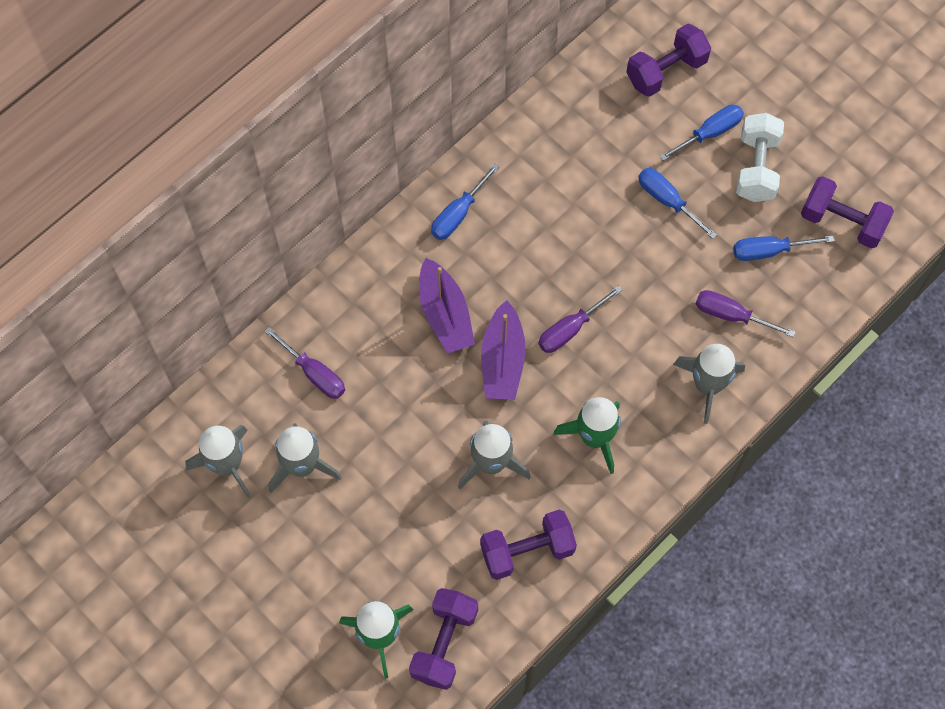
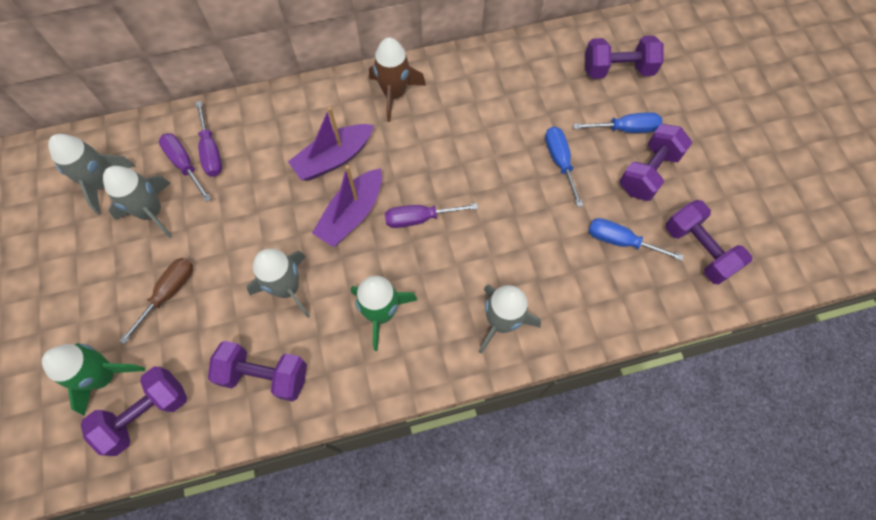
camera: 30 degrees right, 0 degrees up
(381, 531) = (168, 293): none -> brown screwdriver
(445, 314) = (333, 158): purple boat -> purple boat turned 45 degrees clockwise
(458, 214) = (394, 94): blue screwdriver -> brown rocket
(731, 315) = (557, 276): purple screwdriver -> purple screwdriver (185, 165)
(756, 168) = (648, 172): white dumbbell -> purple dumbbell

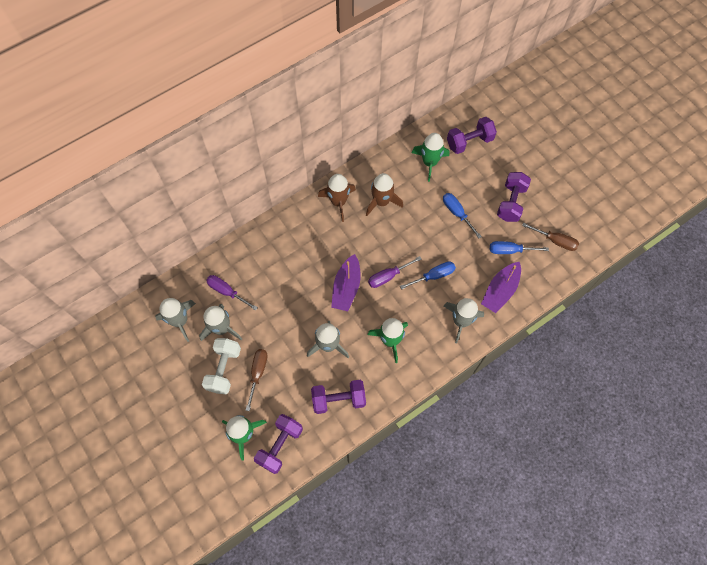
camera: 20 degrees left, 0 degrees up
(126, 270) = (224, 369): none -> white dumbbell
(211, 151) = (239, 277): purple screwdriver -> none
(333, 158) = (319, 256): purple boat -> purple boat (500, 291)
(455, 112) = (381, 202): none -> brown rocket
(547, 80) = (429, 163): none -> green rocket
(625, 129) = (487, 179): blue screwdriver -> blue screwdriver (433, 276)
(698, 250) = (555, 241): purple dumbbell -> brown screwdriver

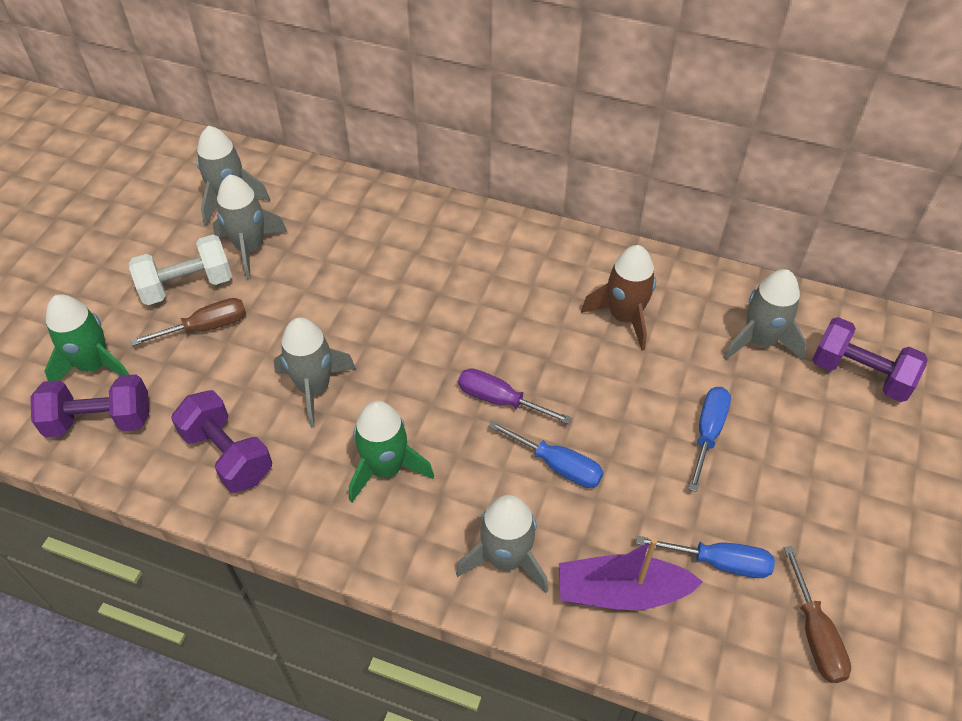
camera: 55 degrees right, 15 degrees down
(227, 292) = (312, 223): purple screwdriver -> none
(338, 202) = (570, 265): brown rocket -> none
(346, 288) = (433, 356): purple boat -> none
(429, 163) = (759, 340): green rocket -> grey rocket
(510, 250) = (718, 562): blue screwdriver -> blue screwdriver turned 135 degrees clockwise
(511, 203) = (814, 507): purple dumbbell -> none

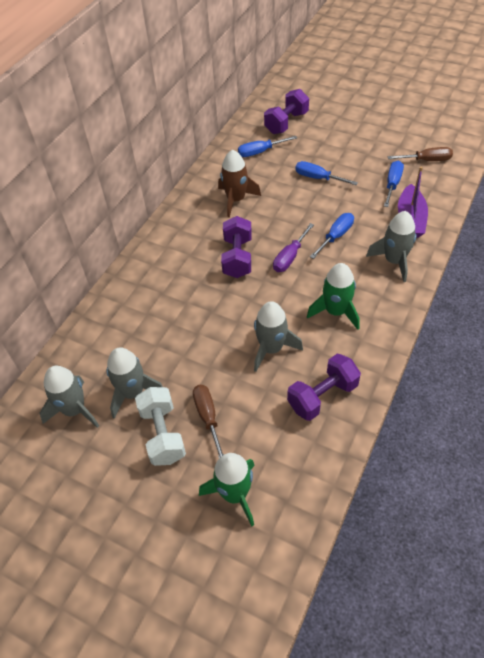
camera: 80 degrees left, 0 degrees up
(100, 421) = (288, 482): purple dumbbell -> purple dumbbell (237, 258)
(759, 340) = (260, 152): grey rocket -> blue screwdriver

